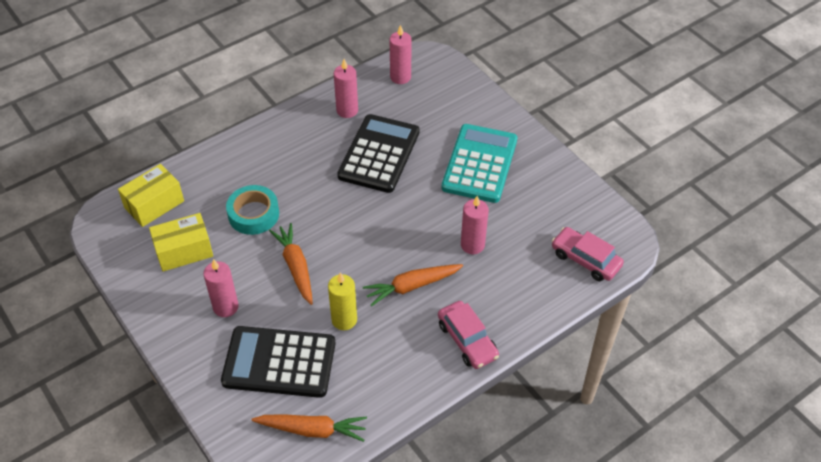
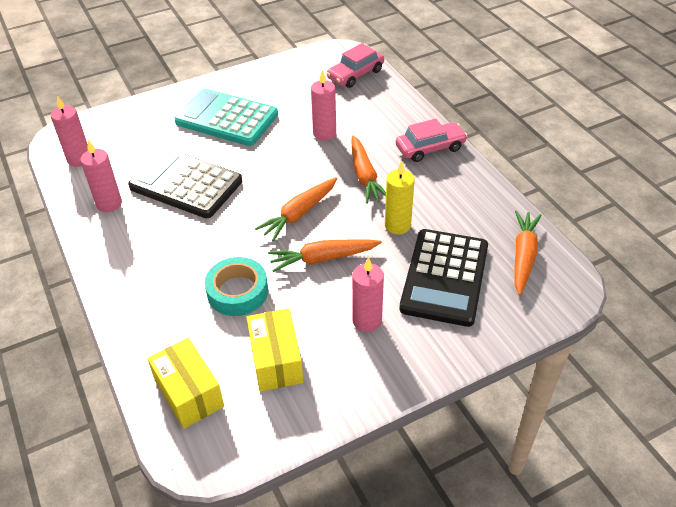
camera: 80 degrees left, 5 degrees down
(351, 241) = (299, 214): none -> orange carrot

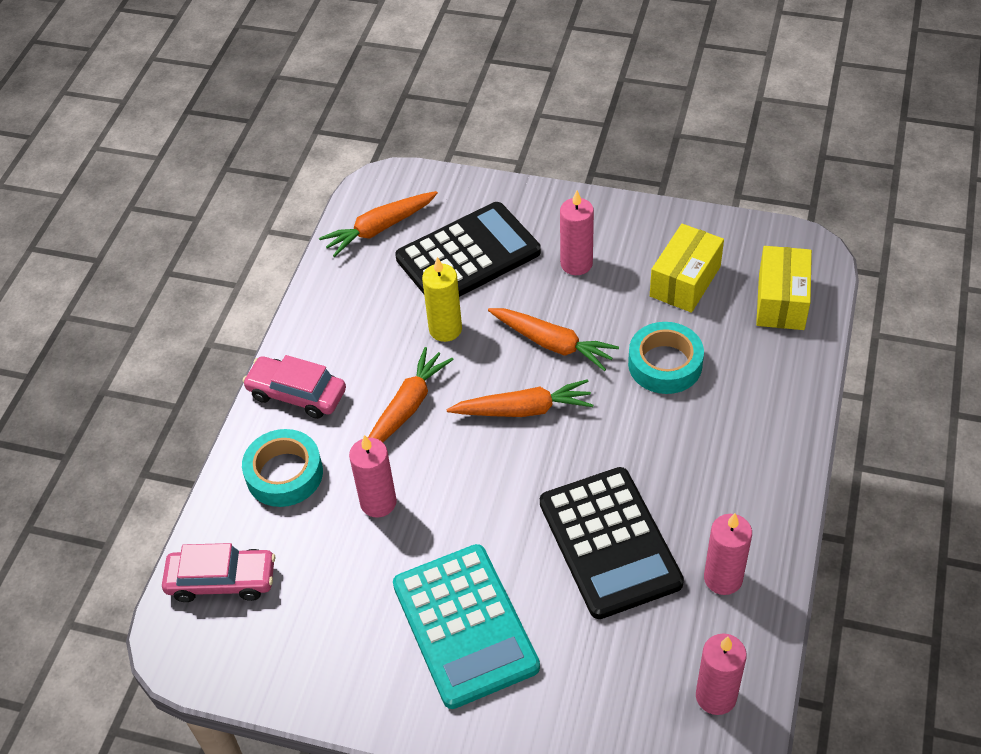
camera: 135 degrees left, 5 degrees up
(385, 118) = (284, 474): none -> turquoise tape

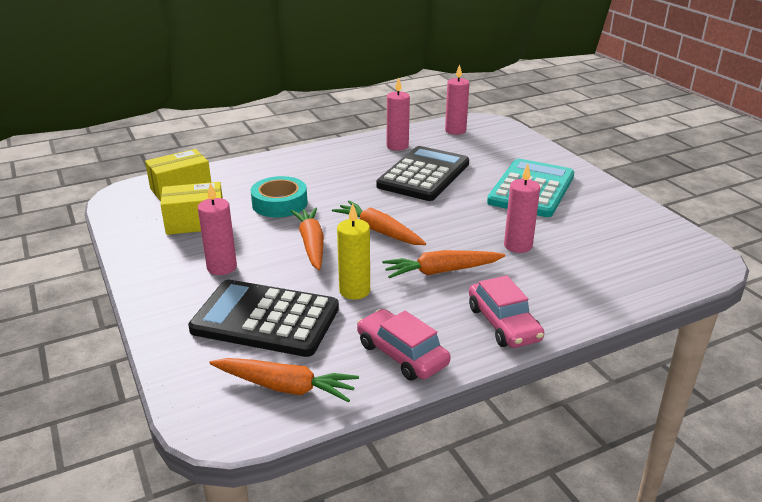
camera: 135 degrees left, 20 degrees down
(222, 580) = (656, 269): pink car -> pink car (402, 354)
(284, 474) = (562, 290): turquoise tape -> none

